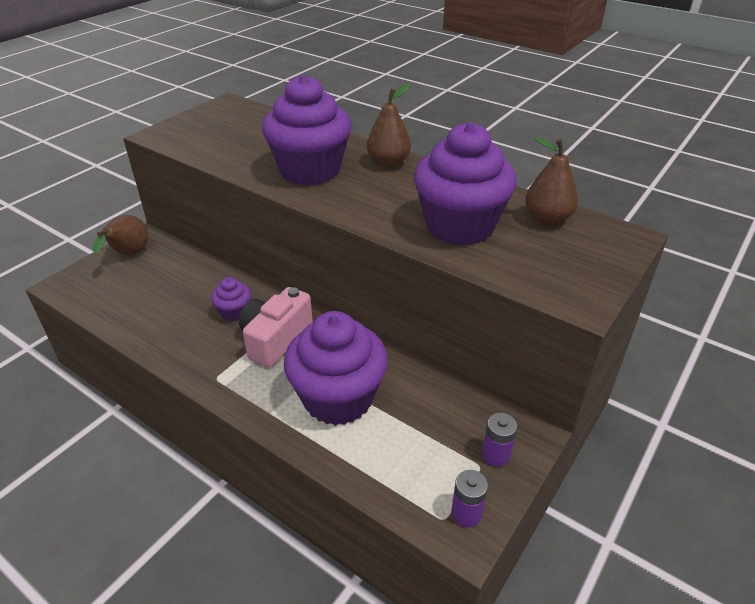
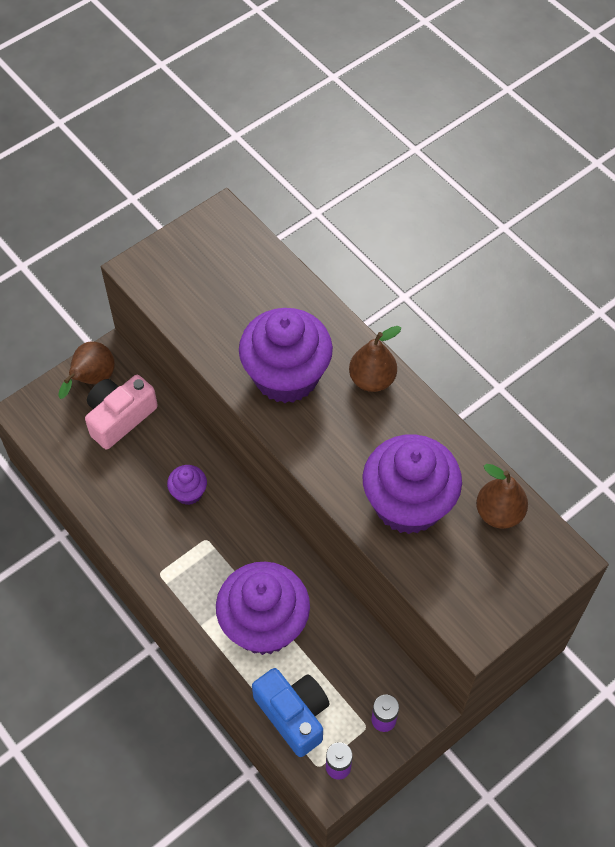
camera: 15 degrees right, 20 degrees up
(275, 339) = (222, 538): pink camera -> pink camera (120, 417)
(396, 472) = (293, 714): none -> blue camera

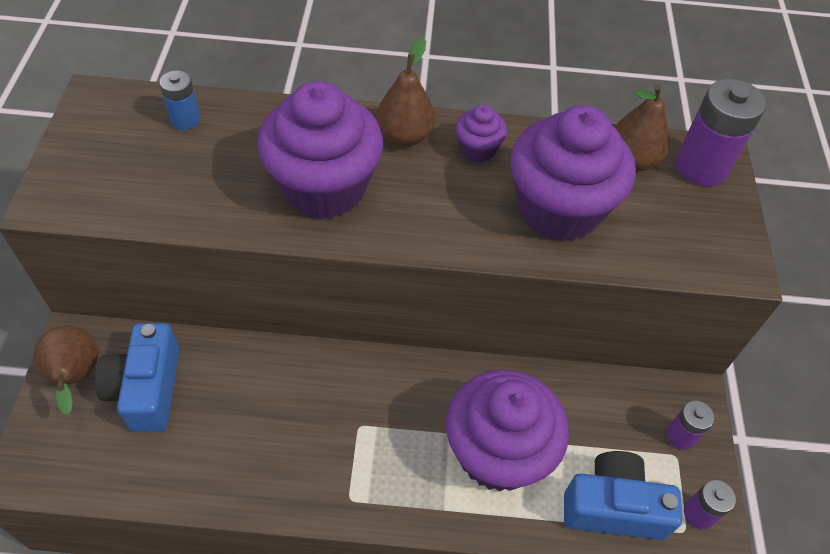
camera: 50 degrees left, 5 degrees down
(120, 417) = (147, 388): pink camera -> blue camera
(188, 492) = (295, 399): purple cupcake -> purple cupcake (477, 149)
(256, 268) = (185, 119): none -> blue battery
(541, 557) = (701, 167): none -> purple battery

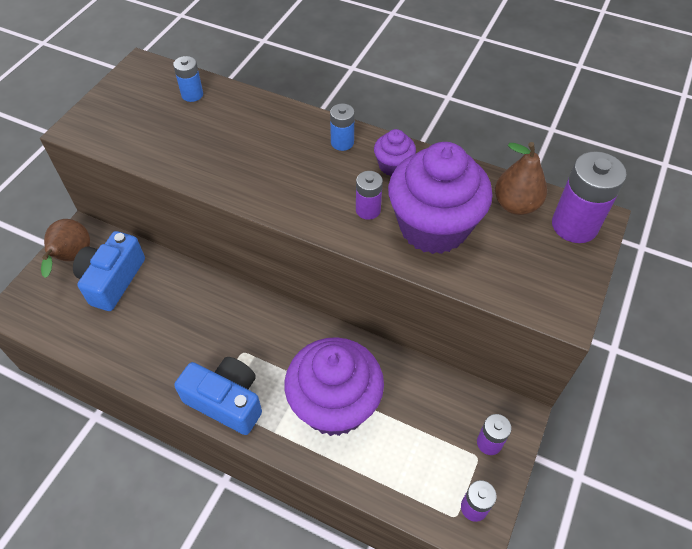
camera: 25 degrees right, 0 degrees up
(324, 188) = (263, 165): purple cupcake -> none
(405, 136) = (342, 142): brown pear -> blue battery
(476, 209) = (368, 210): none -> purple battery
(613, 506) = (405, 476): blue camera -> blue camera (226, 401)

